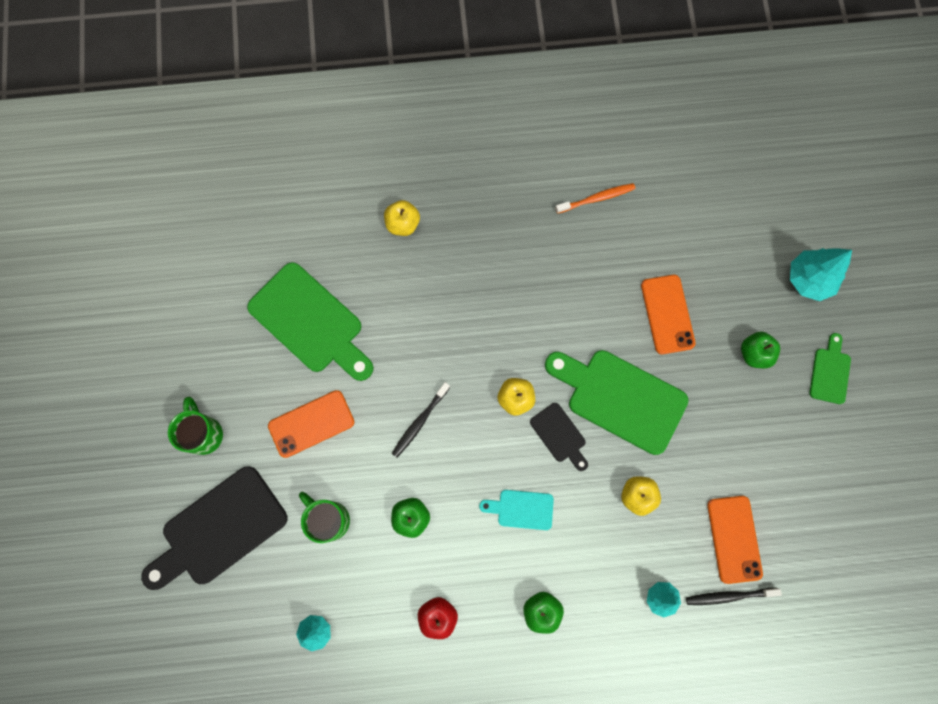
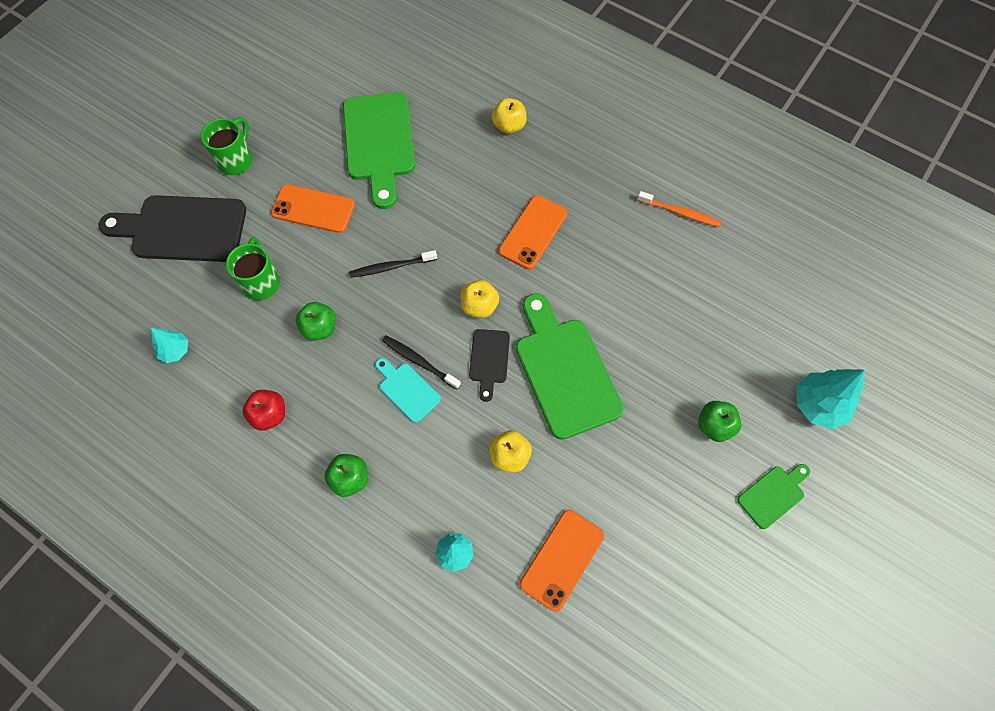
camera: 40 degrees right, 10 degrees down
(667, 314) = (663, 338): orange phone -> orange phone (533, 232)
(729, 596) = (515, 602): black toothbrush -> black toothbrush (419, 361)

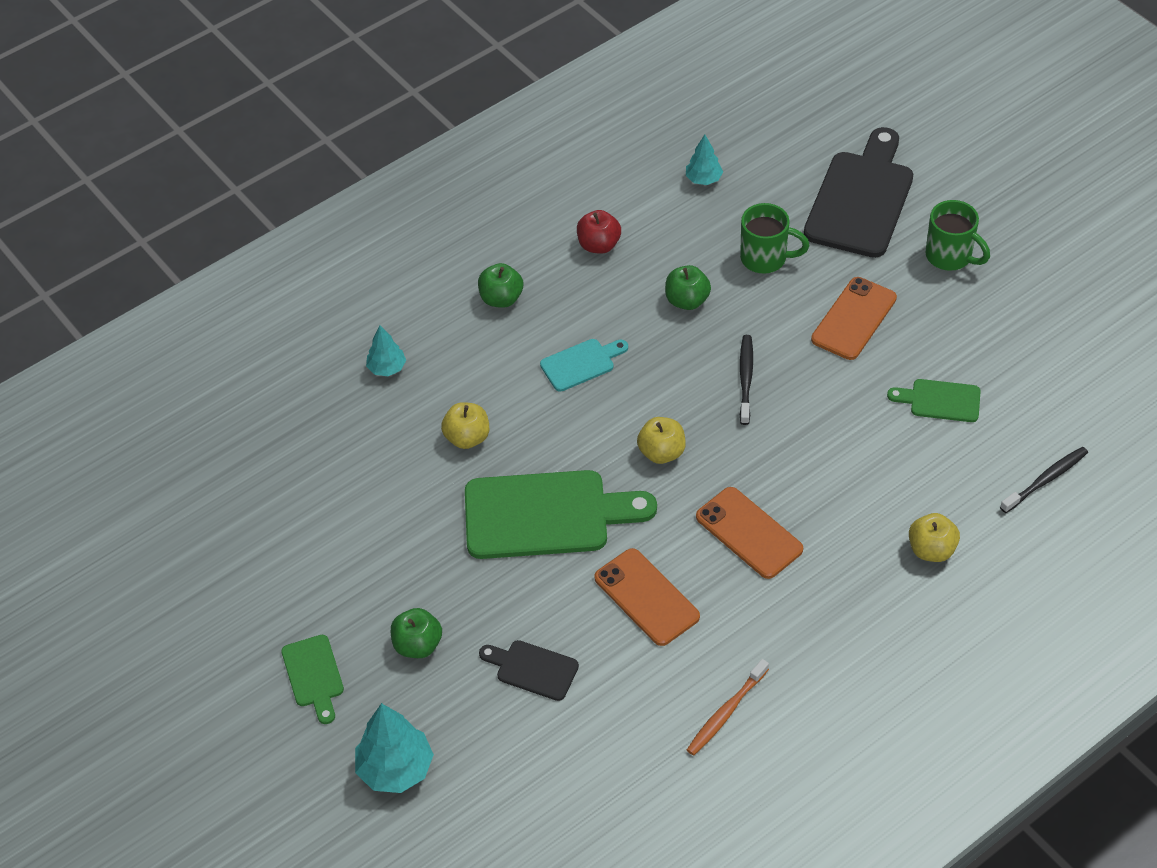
camera: 110 degrees right, 15 degrees down
(379, 142) = (940, 400): green cutting board -> green cutting board, size x0.49
(419, 361) = (611, 381): black toothbrush -> black toothbrush (1046, 480)
(489, 360) = (588, 446): black cutting board -> black cutting board (533, 669)
(562, 559) = (338, 455): orange phone -> orange phone (646, 597)

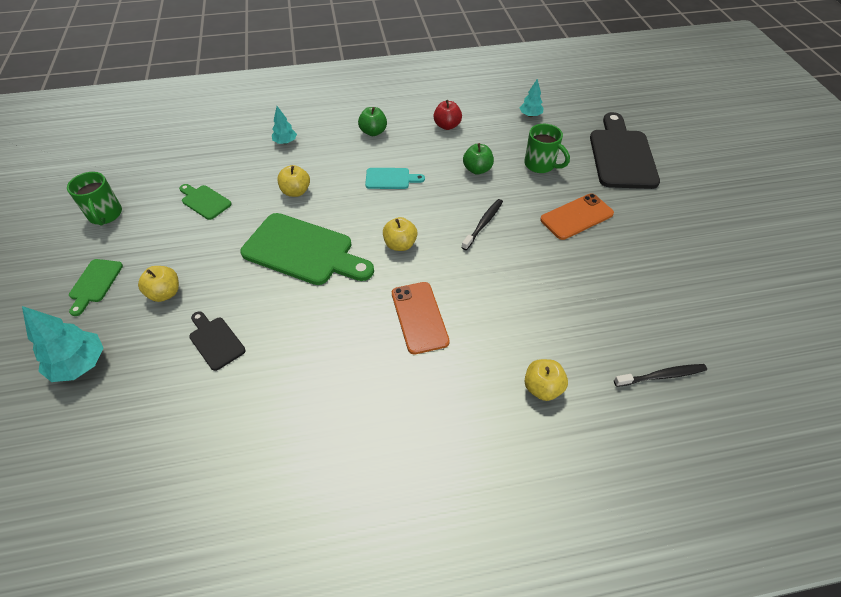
camera: 25 degrees right, 0 degrees up
(418, 645) = (165, 293): green apple -> yellow apple
(646, 597) = (322, 328): orange phone -> none
(726, 712) = (312, 437): orange toothbrush -> none
(861, 199) = (621, 155): black cutting board -> black cutting board turned 45 degrees counterclockwise
(940, 400) = (608, 288): green cutting board -> green cutting board (204, 201)
(950, 256) = (664, 205): green mug -> green mug (105, 215)

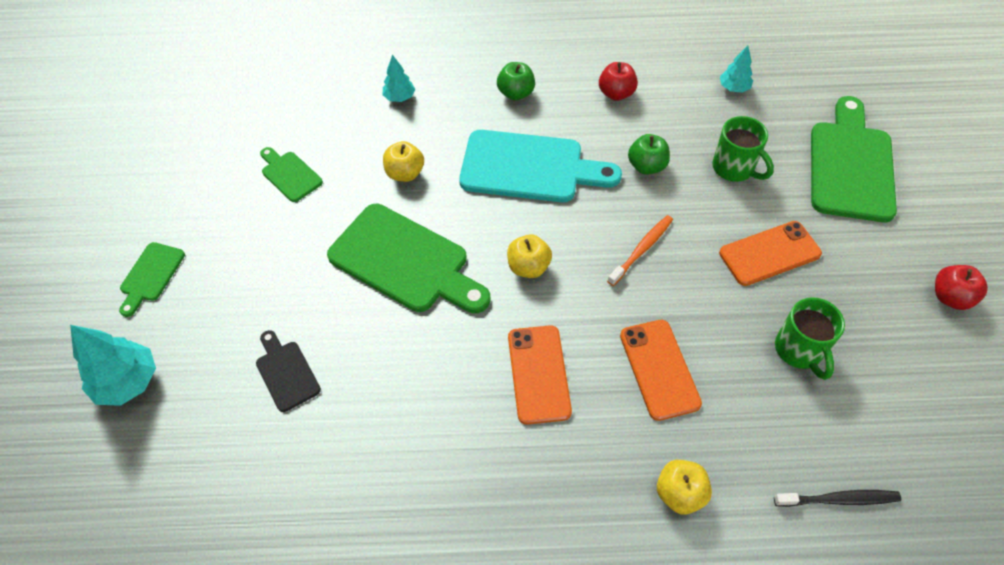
camera: 10 degrees right, 5 degrees up
(105, 215) = (168, 181): green mug -> green mug (799, 350)
(165, 293) = (232, 299): yellow apple -> none
(390, 179) = (529, 168): turquoise cutting board -> turquoise cutting board, size x2.02
(483, 224) = (642, 249): black toothbrush -> orange toothbrush
(510, 303) = (659, 369): none -> orange phone
(621, 155) = (851, 165): black cutting board -> green cutting board
(709, 231) = (950, 297): none -> red apple

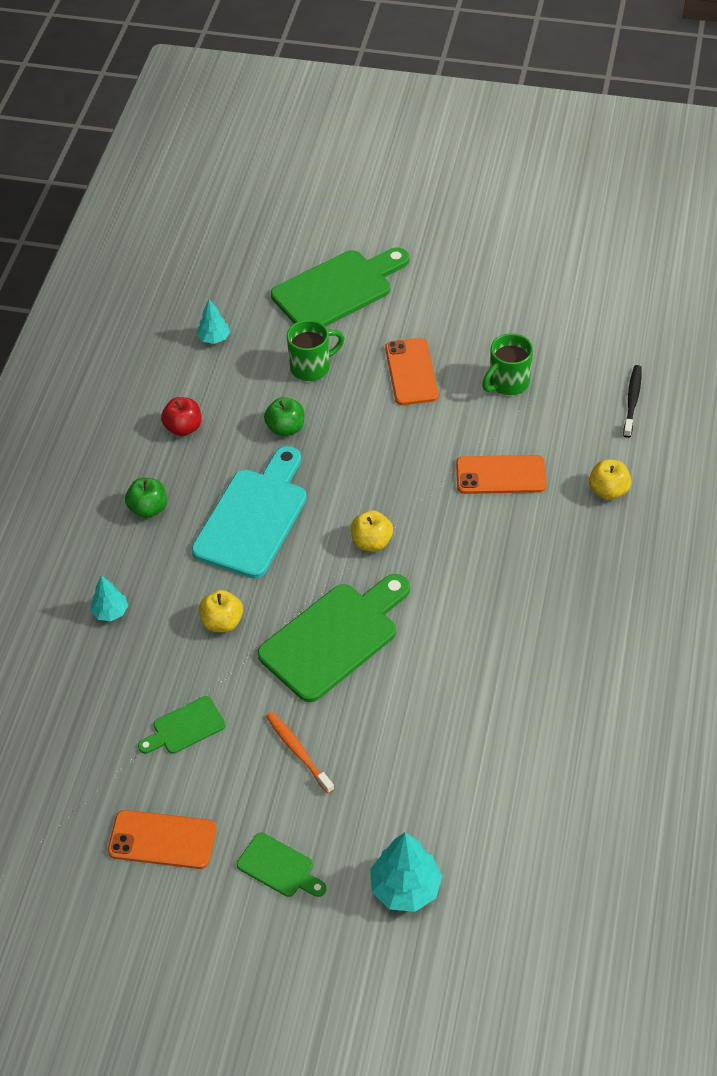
camera: 75 degrees left, 5 degrees down
(286, 372) = (431, 749): black cutting board -> none
(538, 374) = (483, 557): orange phone -> orange phone (162, 840)
(642, 249) = (379, 456): orange toothbrush -> orange toothbrush (298, 751)
(799, 350) = (508, 383): green mug -> green mug turned 135 degrees clockwise
(851, 165) = (337, 289): green cutting board -> green cutting board turned 120 degrees clockwise
(950, 297) = (486, 278): red apple -> none

